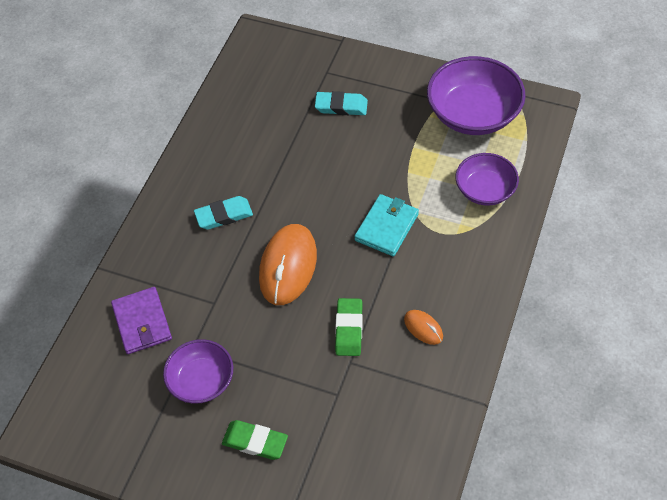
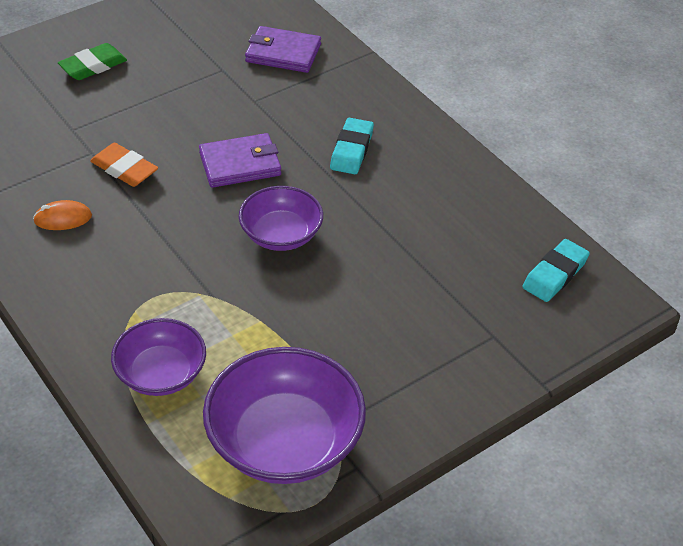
camera: 120 degrees right, 10 degrees down
(201, 380) = (184, 62): purple bowl -> purple bowl (281, 235)
(288, 266) = (240, 164): orange mouse -> purple wallet
(341, 106) = (420, 318): turquoise eraser -> turquoise eraser (555, 274)
(349, 329) = (124, 169): green eraser -> orange eraser
(386, 227) = (206, 259): turquoise wallet -> none

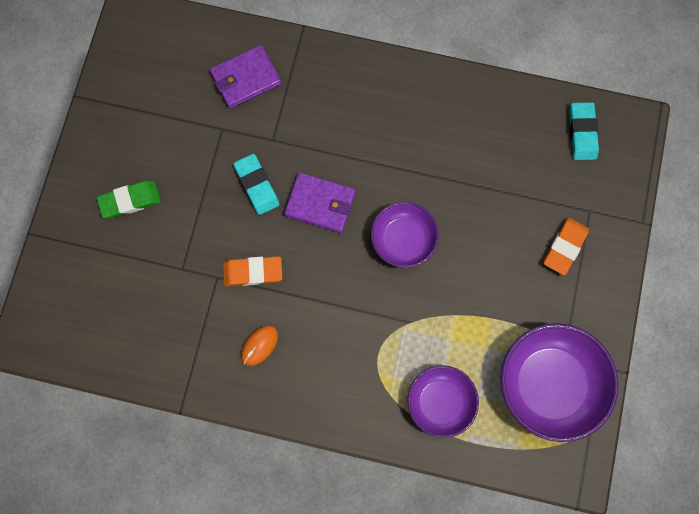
camera: 40 degrees left, 30 degrees up
(93, 66) = (130, 200): green eraser -> green eraser turned 60 degrees clockwise
(240, 164) = (320, 204): purple wallet -> purple wallet turned 75 degrees clockwise
(352, 150) = (376, 131): turquoise eraser -> turquoise eraser (257, 185)
(433, 346) = (564, 247): none -> orange eraser

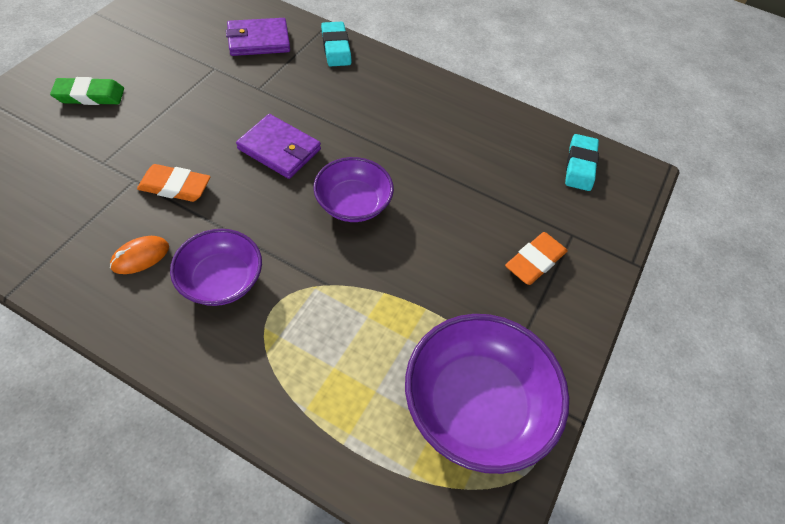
camera: 10 degrees right, 20 degrees down
(257, 185) = (223, 117): turquoise eraser -> turquoise eraser (336, 48)
(440, 402) = (326, 384): purple bowl -> purple bowl (221, 280)

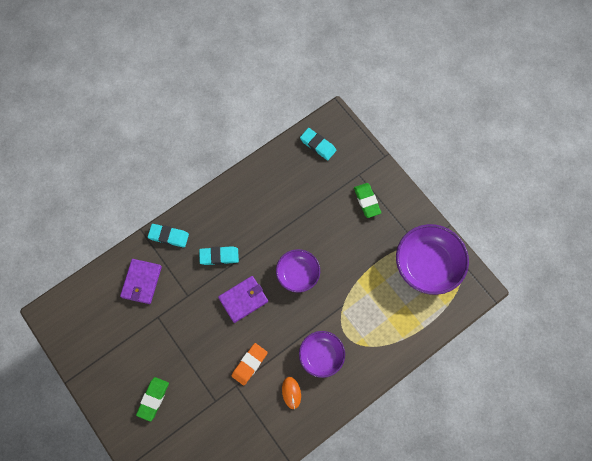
camera: 60 degrees left, 15 degrees up
(334, 104) = (219, 256): none -> turquoise eraser
(535, 261) = (367, 201): orange eraser -> green eraser

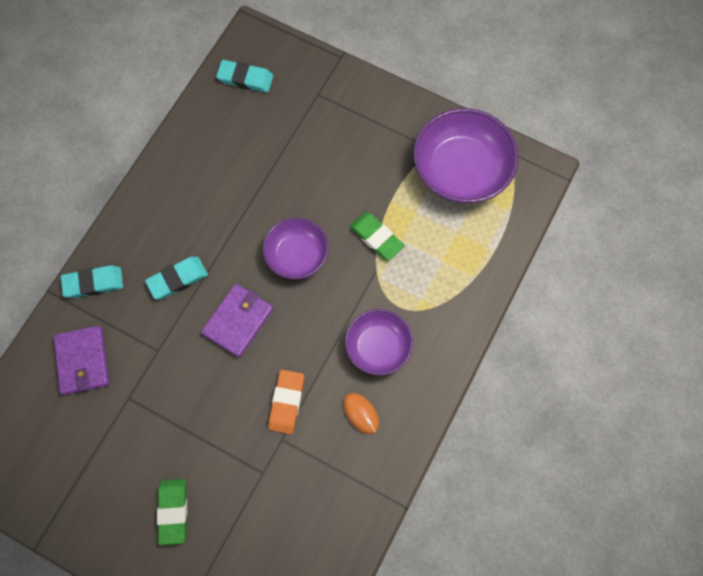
camera: 25 degrees left, 0 degrees up
(367, 201) = (344, 123): green eraser -> green eraser (376, 237)

